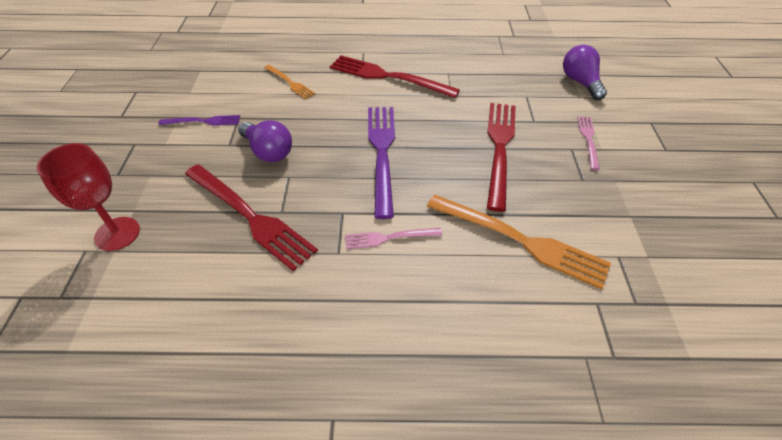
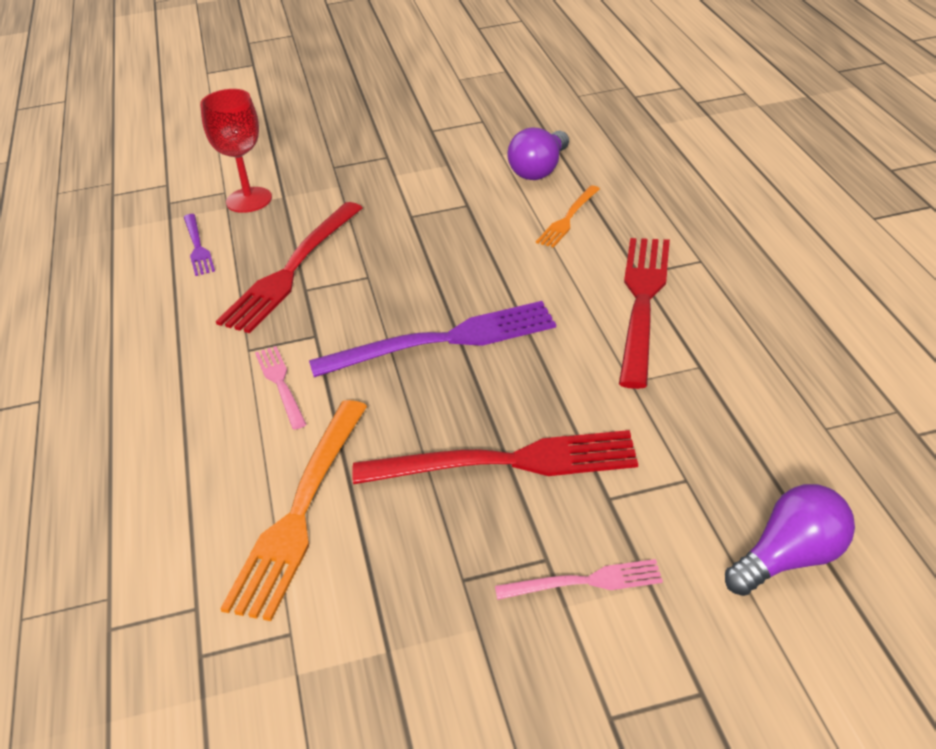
camera: 80 degrees right, 10 degrees down
(204, 121) = (447, 184): purple fork -> purple fork (198, 247)
(268, 151) = (408, 247): purple light bulb -> purple light bulb (540, 170)

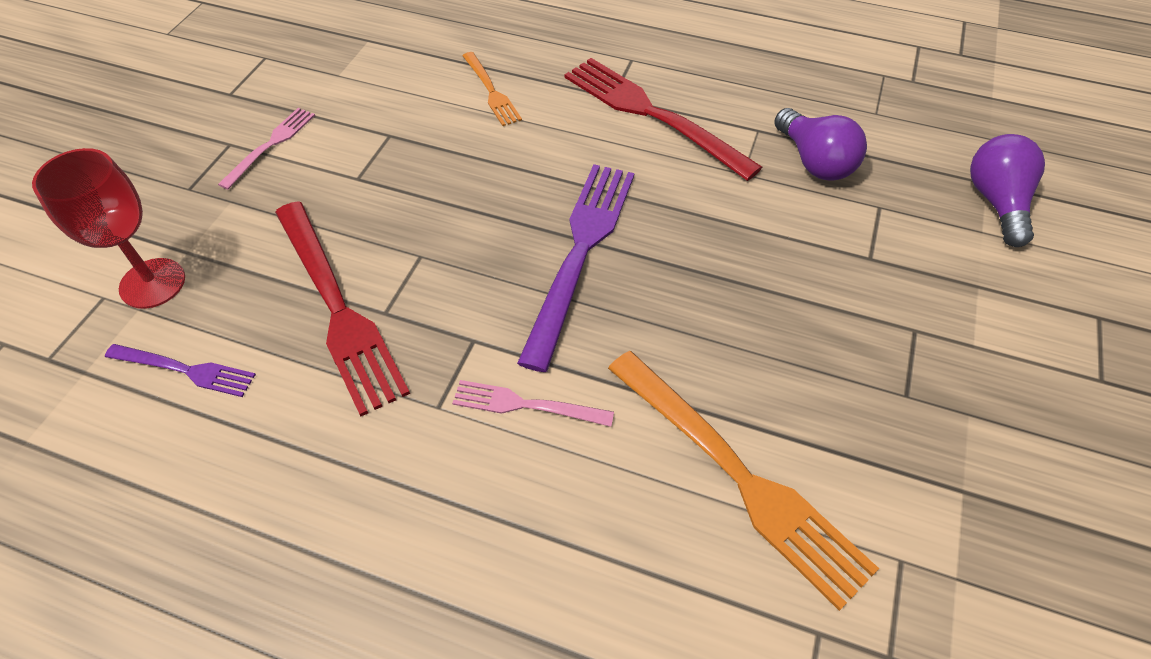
camera: 60 degrees left, 15 degrees up
(509, 461) = (783, 293): red fork -> none
(540, 170) = (397, 67): purple light bulb -> purple light bulb (814, 161)
(587, 581) = (955, 319): pink fork -> pink fork (271, 144)

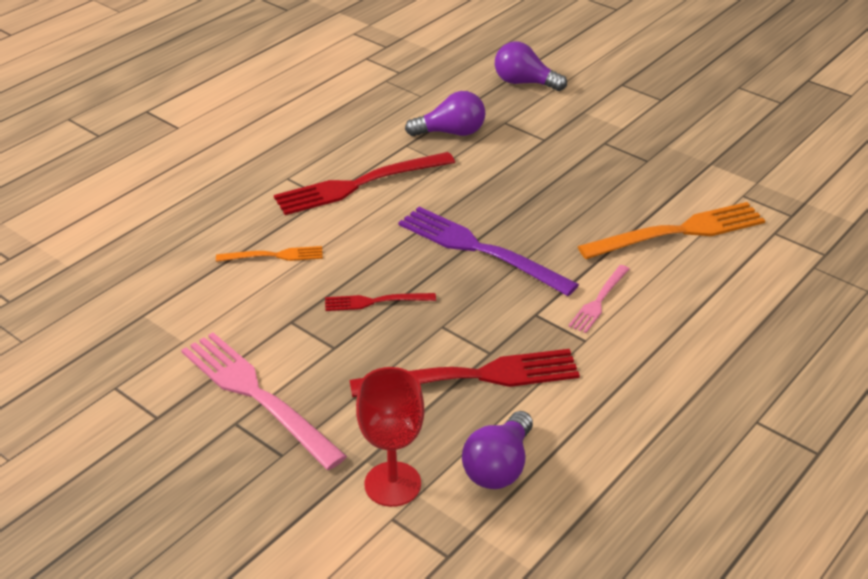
camera: 70 degrees left, 15 degrees down
(187, 370) = (499, 467): purple fork -> purple light bulb
(271, 144) = (255, 394): pink fork -> pink fork, size x1.91
(443, 187) = (374, 302): none -> red fork

